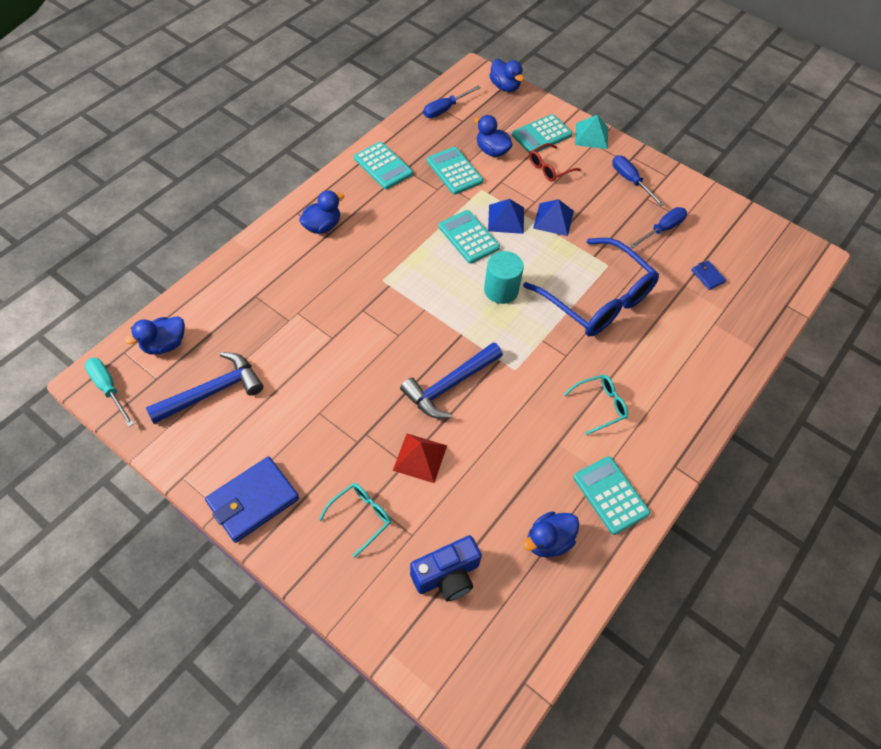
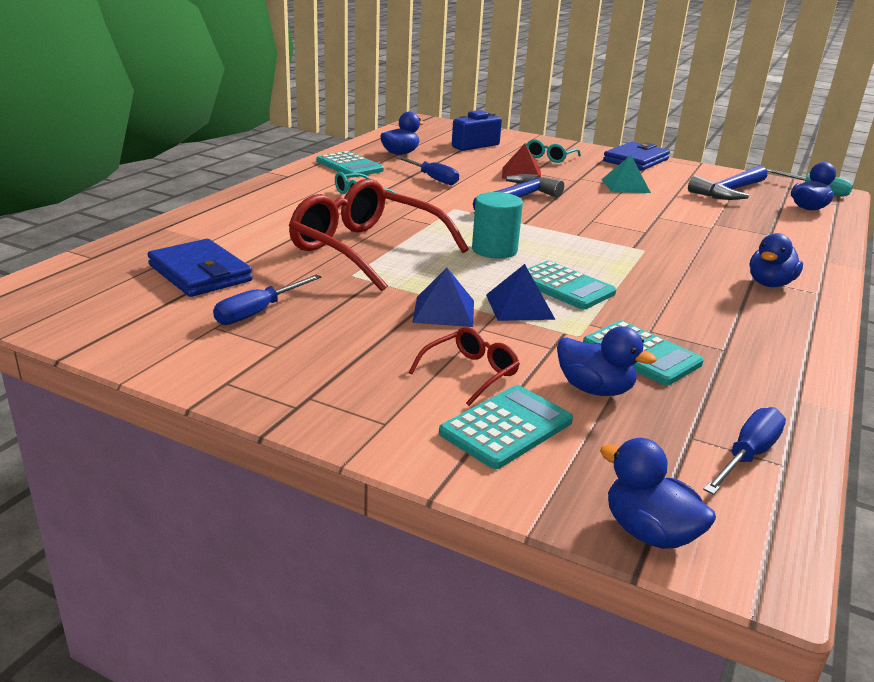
camera: 170 degrees right, 30 degrees down
(383, 166) = (765, 350): turquoise calculator -> none
(591, 136) = (392, 438): turquoise pyramid -> turquoise pyramid (625, 186)
(596, 298) = (367, 250): blue glasses -> red glasses
(630, 181) = (306, 368): blue screwdriver -> blue screwdriver (432, 178)
(707, 276) = (200, 273): blue wallet -> blue wallet, size x2.13

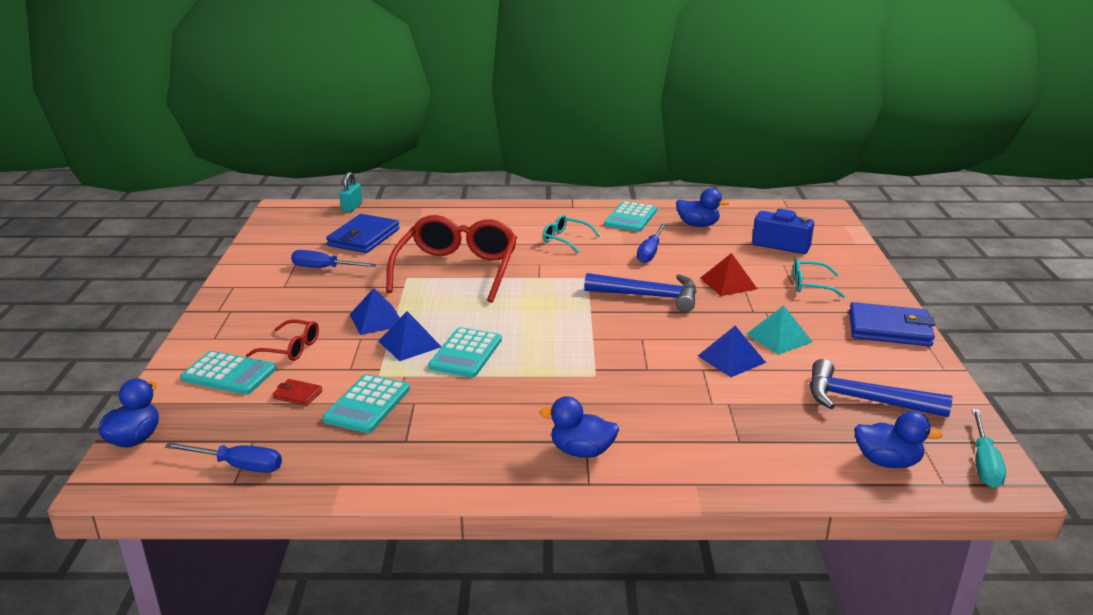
camera: 65 degrees right, 0 degrees up
(86, 260) = (352, 207): none -> turquoise padlock
(494, 250) = (511, 312): turquoise cylinder -> none
(594, 389) = (297, 395): blue duck -> red wallet
(648, 205) = (731, 359): none -> blue pyramid

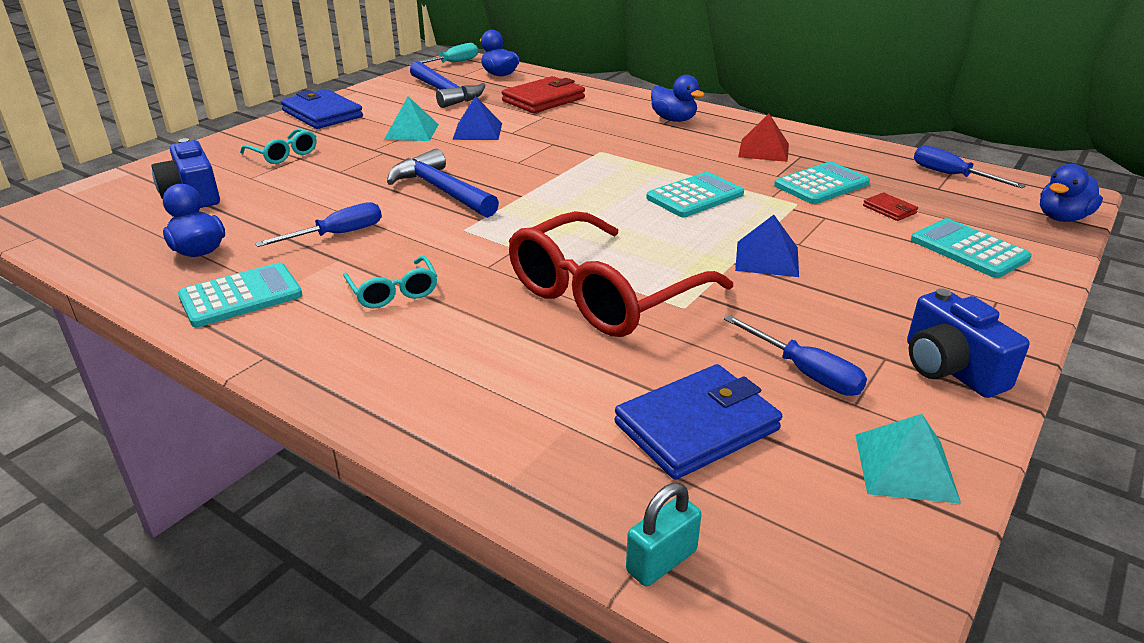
camera: 145 degrees left, 5 degrees up
(247, 291) = (950, 368): none -> blue camera
(269, 250) = (905, 467): none -> turquoise pyramid
(290, 348) = (890, 256): red glasses -> none
(409, 344) = (746, 221): blue pyramid -> none
(728, 283) = (344, 178): red pyramid -> red pyramid (764, 150)
(757, 431) = (543, 100): none -> red wallet

